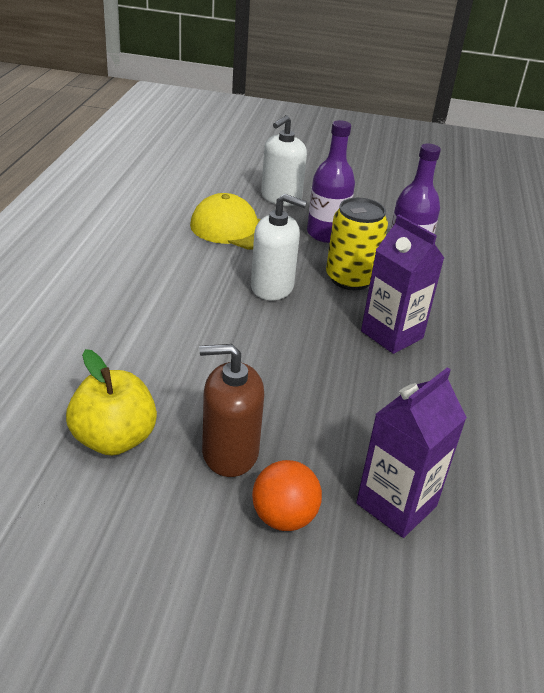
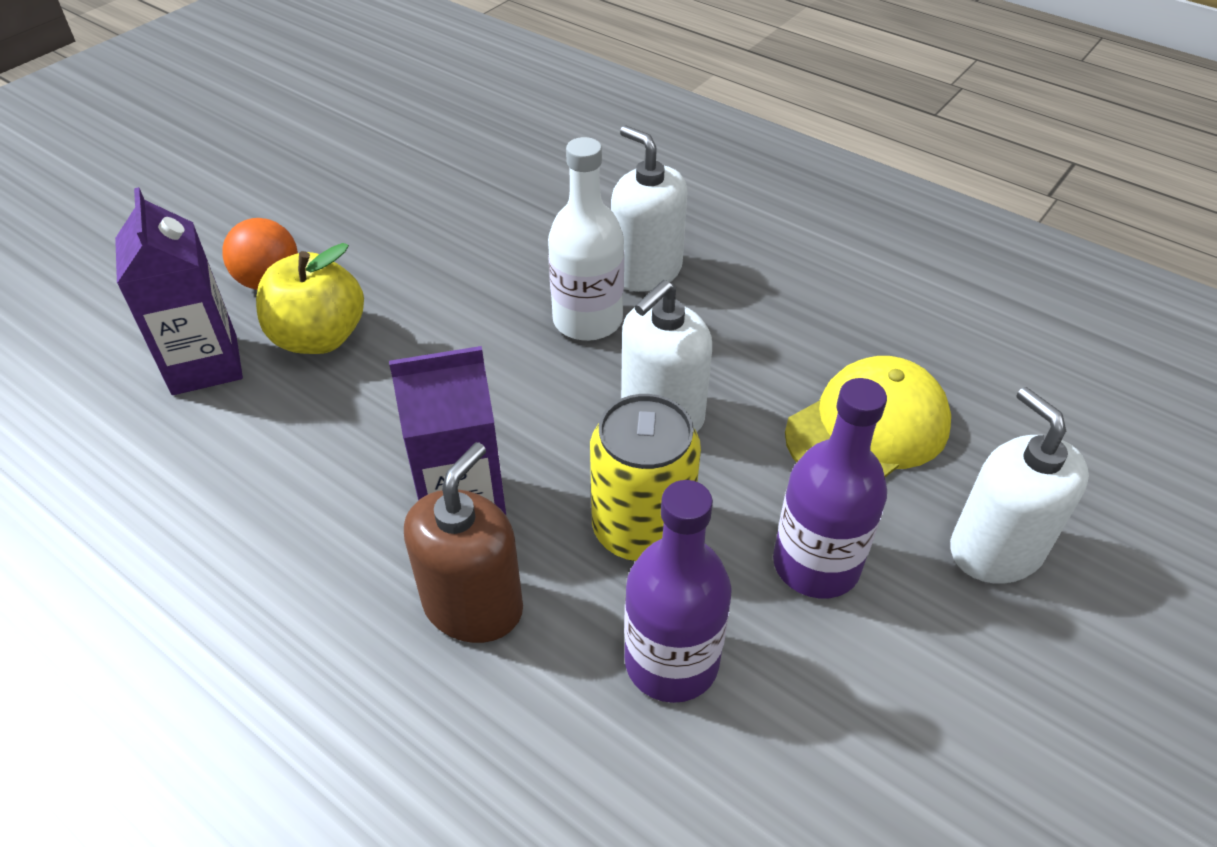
camera: 120 degrees right, 10 degrees up
(114, 439) = (455, 206): yellow apple -> yellow apple (319, 338)
(148, 318) = (646, 271): none -> white soap dispenser
(214, 330) = (587, 320): none -> white bottle
(230, 452) = (376, 272): brown soap dispenser -> brown soap dispenser (473, 605)

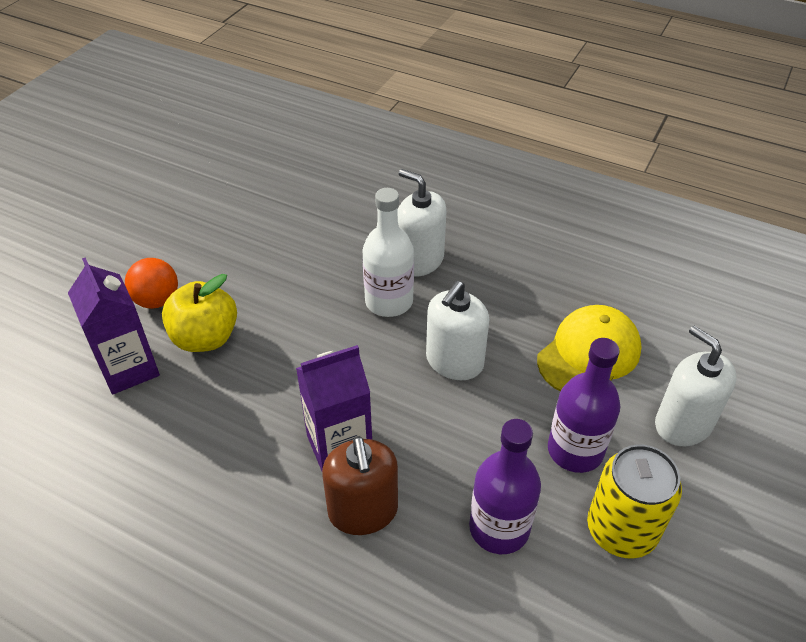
camera: 10 degrees left, 0 degrees up
(473, 605) = (363, 511): brown soap dispenser -> brown soap dispenser turned 150 degrees clockwise
(641, 529) = (460, 443): yellow can -> yellow can (621, 530)

